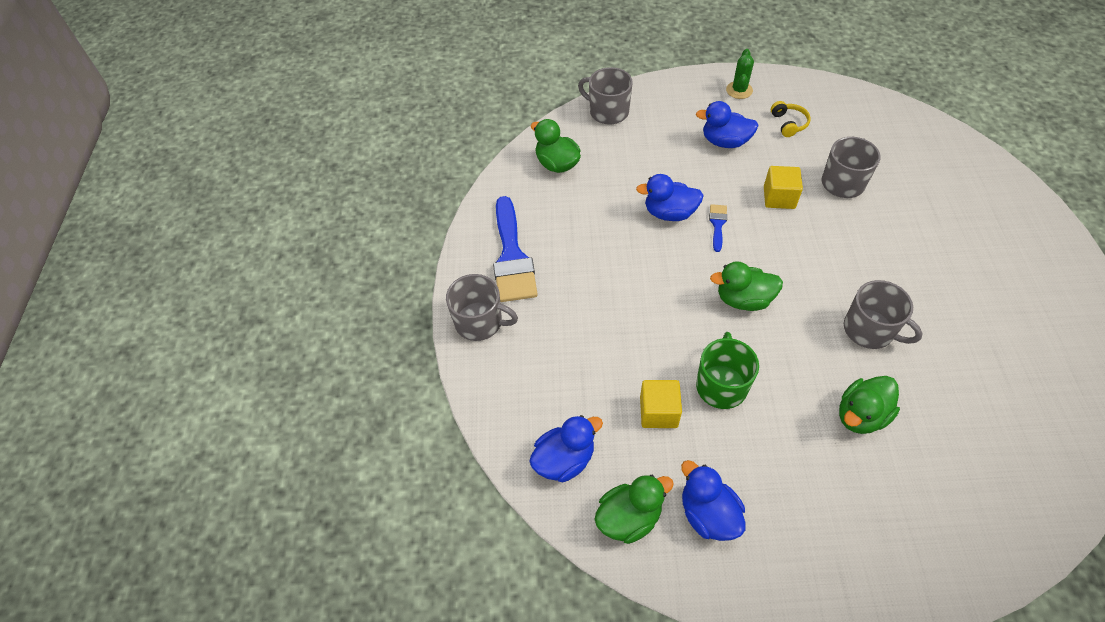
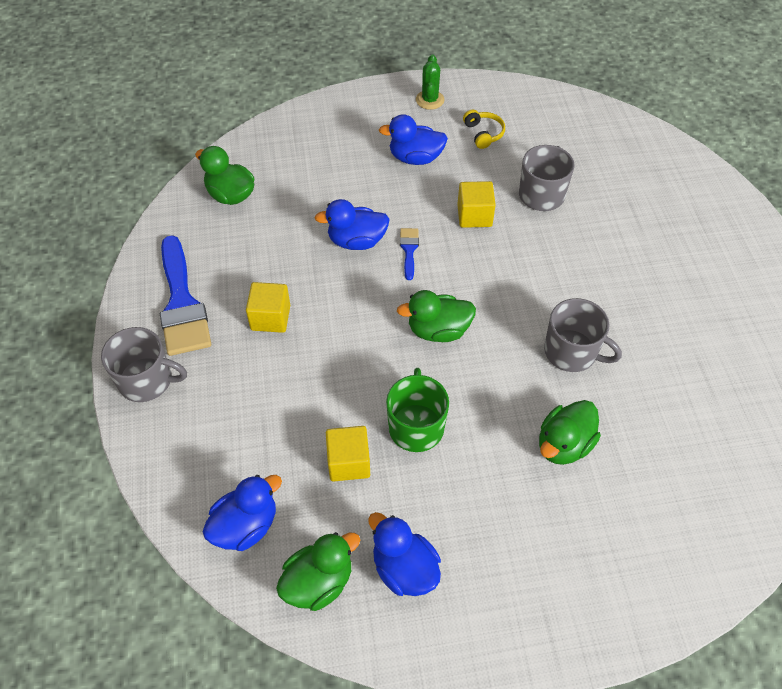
camera: 10 degrees left, 0 degrees up
(590, 276) = (270, 318): none -> yellow cube
(608, 111) = (286, 132): grey mug -> none

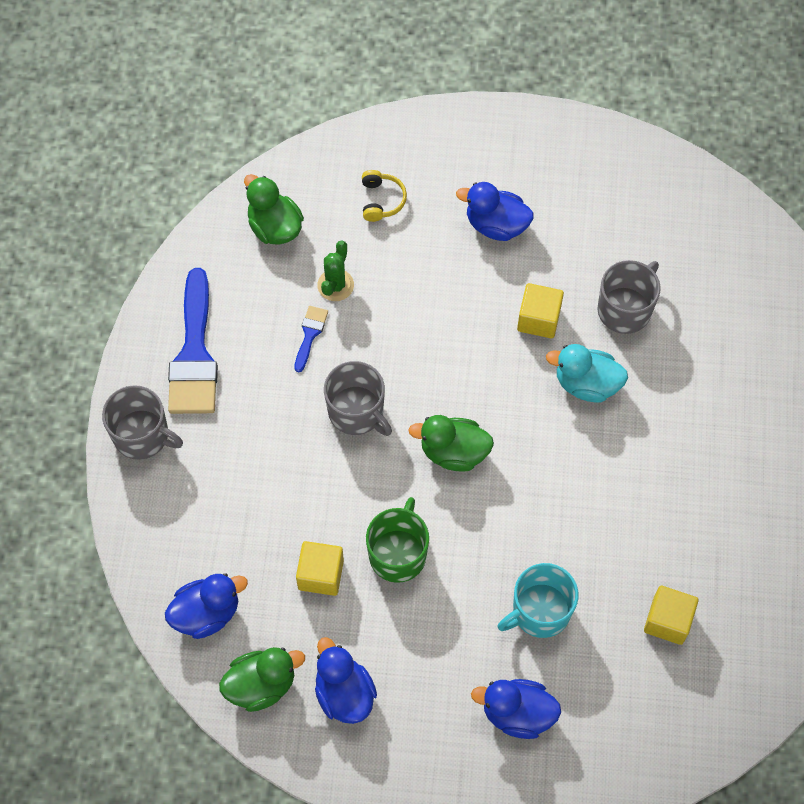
camera: 15 degrees right, 10 degrees up
(270, 318) = (282, 394): yellow cube -> yellow cube (668, 621)
(356, 241) = (398, 321): blue duck -> blue duck (517, 713)
(409, 250) = (452, 346): blue brush -> blue brush (310, 334)
(430, 100) = (538, 145): green cactus -> green cactus (335, 285)
(483, 134) = (586, 209): yellow headphones -> yellow headphones (381, 200)
(532, 254) = (586, 384): none -> turquoise duck
(564, 445) = (540, 611): green duck -> turquoise mug
(571, 352) = (586, 512): grey mug -> grey mug (357, 412)

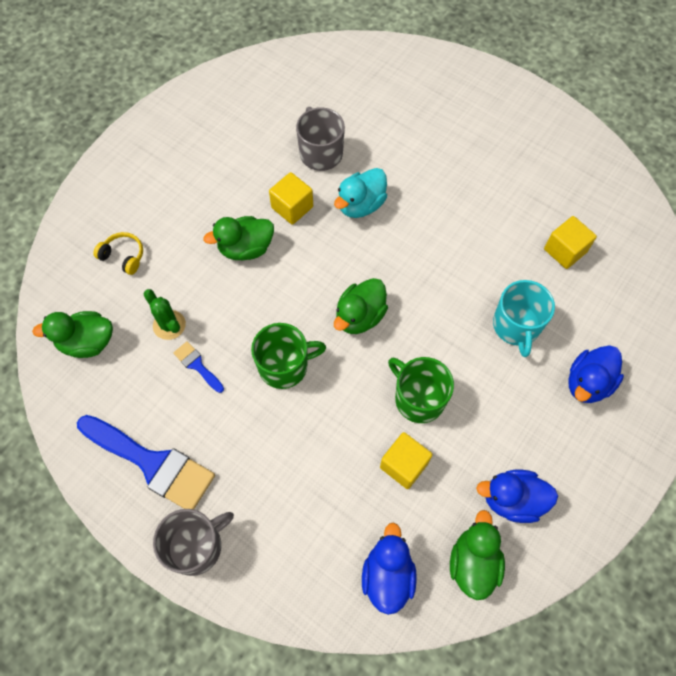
camera: 60 degrees left, 0 degrees up
(357, 412) = (284, 366): grey mug -> green mug
(462, 303) = (246, 248): none -> green duck
(496, 225) = (200, 194): blue duck -> none

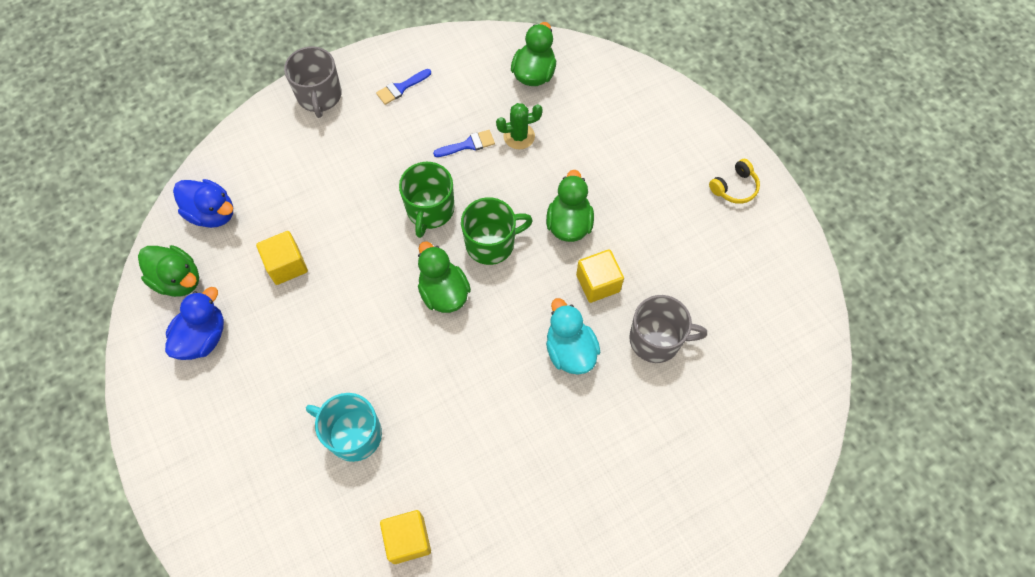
camera: 115 degrees right, 0 degrees up
(123, 256) = (609, 123): yellow headphones -> yellow headphones (734, 187)
(153, 463) = (401, 88): blue brush -> blue brush, size x0.45
(418, 398) = (336, 305): green mug -> green mug (491, 243)
(588, 383) = (257, 470): blue duck -> none

